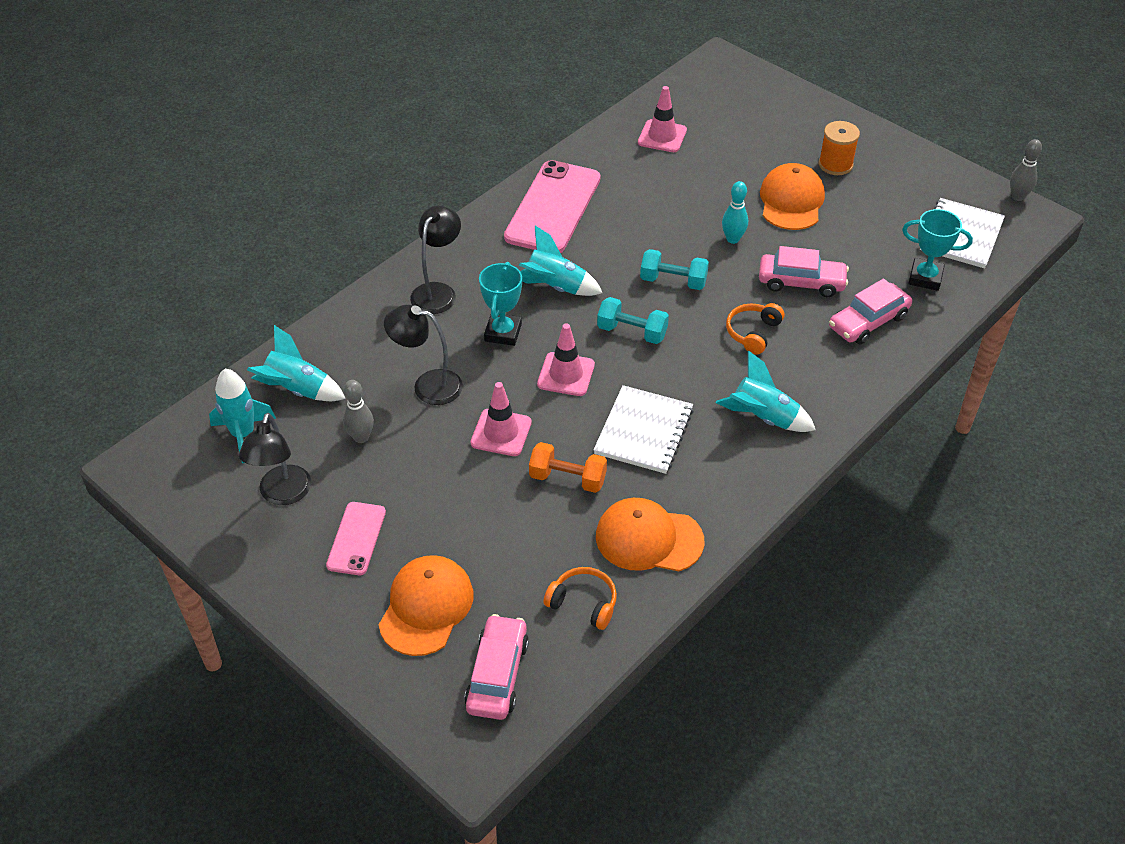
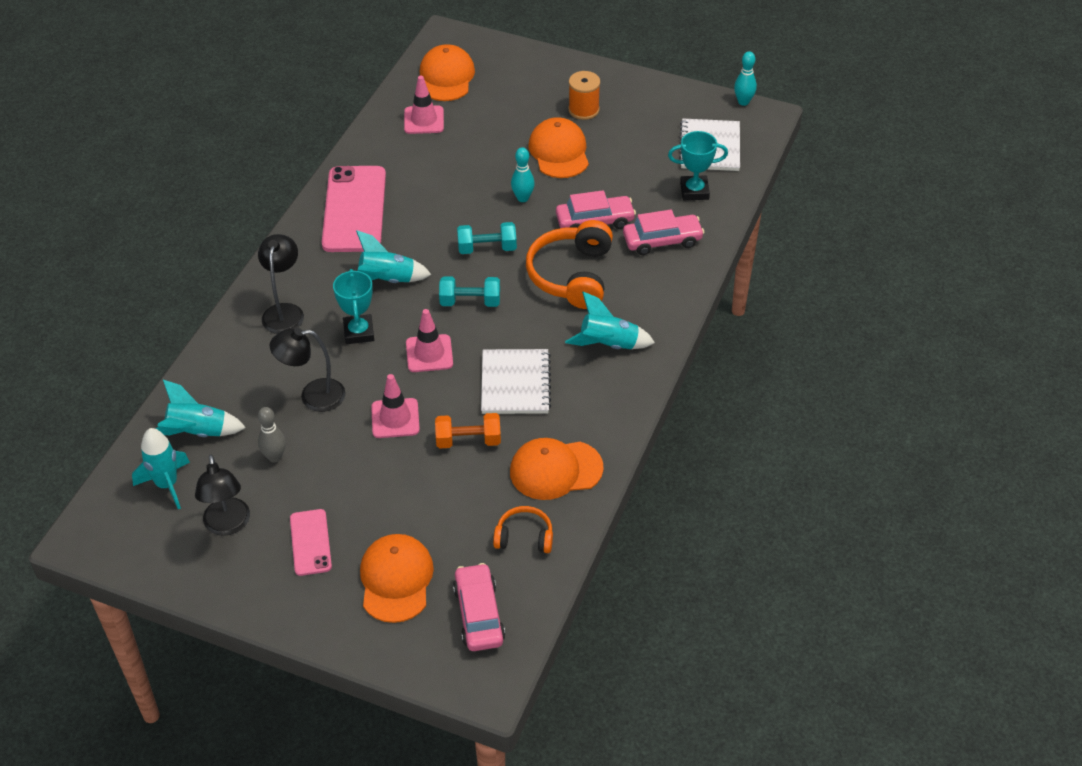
camera: 20 degrees left, 0 degrees up
(703, 99) = (446, 77): none -> orange cap
(753, 333) = (572, 275): orange headphones -> orange headphones, size x1.86
(868, 322) = (662, 241): pink car -> pink car turned 135 degrees counterclockwise
(1017, 197) = (743, 102): grey bowling pin -> turquoise bowling pin

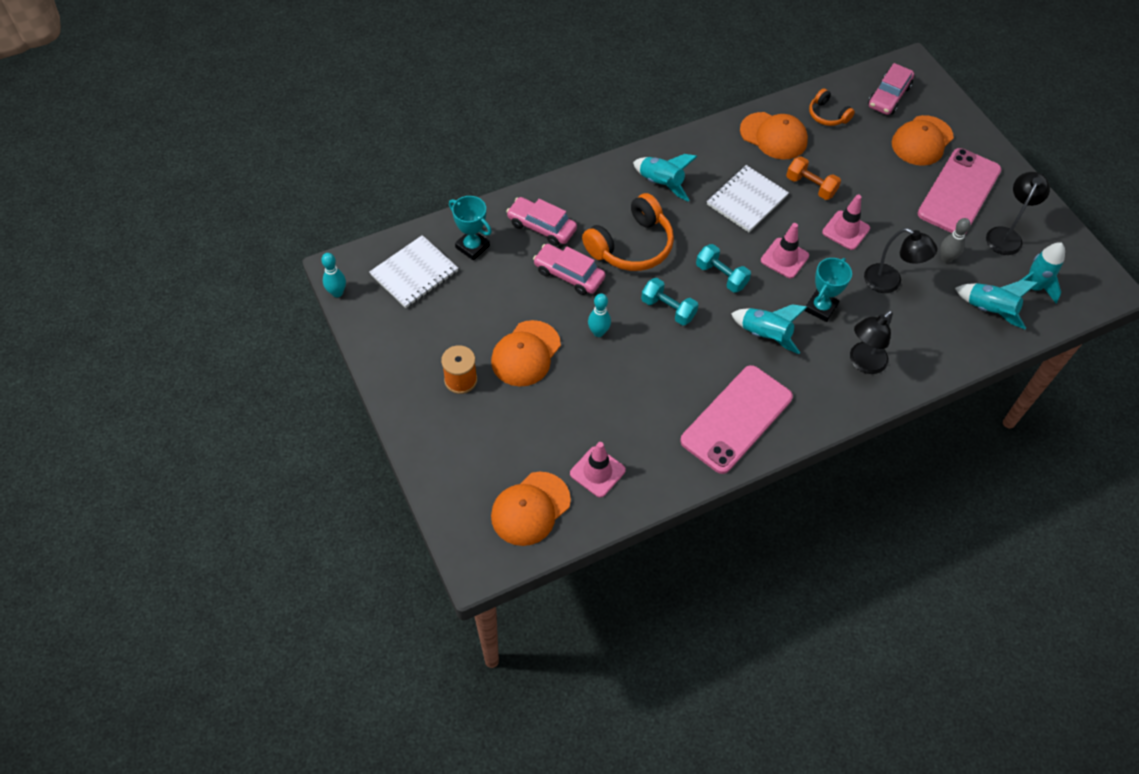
camera: 140 degrees left, 10 degrees up
(310, 542) = (959, 192): pink phone -> pink phone, size x1.90

